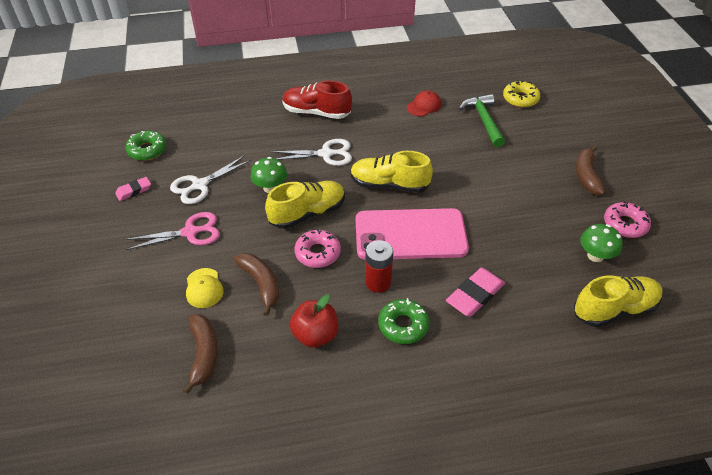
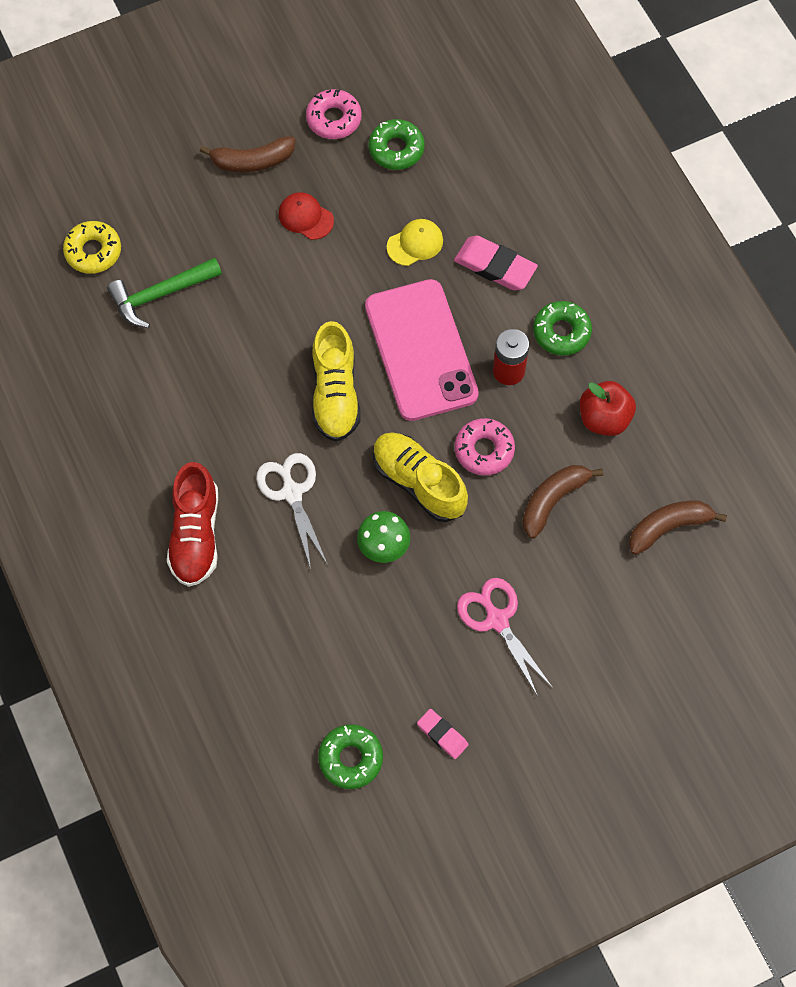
camera: 105 degrees left, 20 degrees up
(200, 185) = (405, 645): white scissors -> none
(204, 288) = (580, 564): yellow cap -> yellow cap (415, 243)
(424, 106) = (142, 382): red cap -> red cap (305, 217)
(595, 256) = (396, 149): green mushroom -> green donut
(614, 309) = (471, 130): yellow shoe -> none

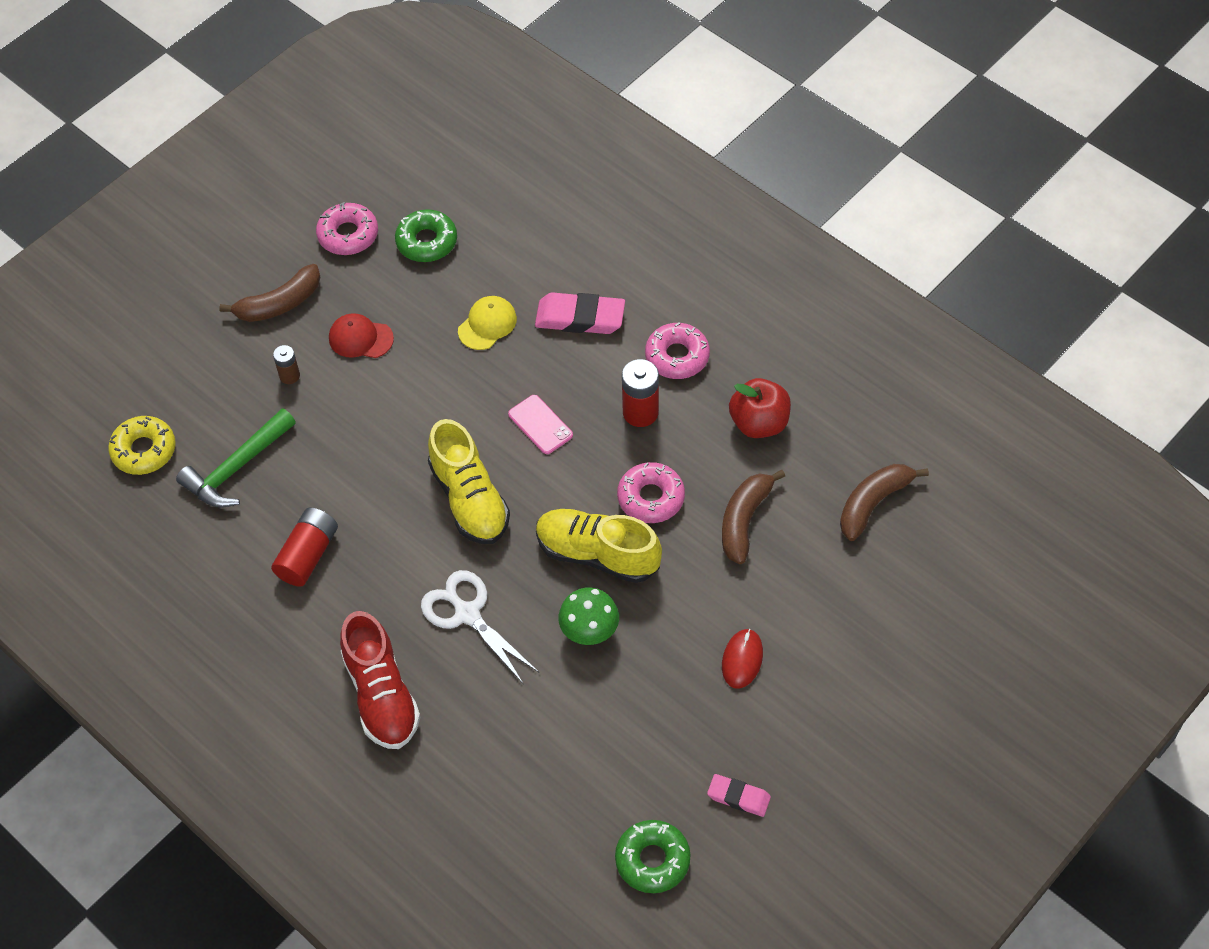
camera: 20 degrees left, 10 degrees down
(186, 392) = (308, 555): none -> red battery
(234, 229) = (289, 376): none -> brown battery
(420, 350) = (540, 425): pink phone -> pink phone, size x0.41
(497, 620) = (742, 659): pink scissors -> red mouse
(561, 332) = (677, 356): green donut -> pink donut

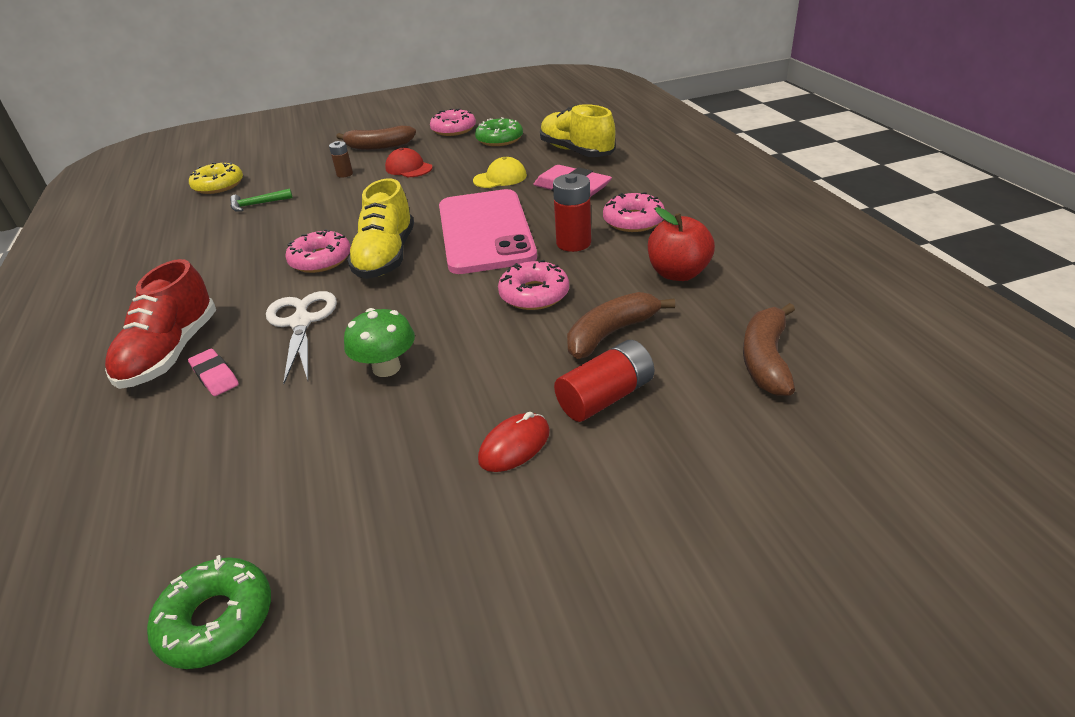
camera: 30 degrees right, 20 degrees down
(236, 468) = (257, 204): green hammer -> green hammer, size x0.58
(308, 555) = (239, 255): red battery -> red battery (605, 397)
(405, 528) = (321, 260): none -> pink donut
(540, 425) = (485, 231): pink phone -> pink phone, size x2.46
(597, 554) = (450, 317): yellow shoe -> yellow shoe (576, 151)
(738, 797) = (385, 593): pink eraser -> pink eraser (215, 376)
(873, 503) = (766, 359): brown banana -> brown banana turned 60 degrees counterclockwise

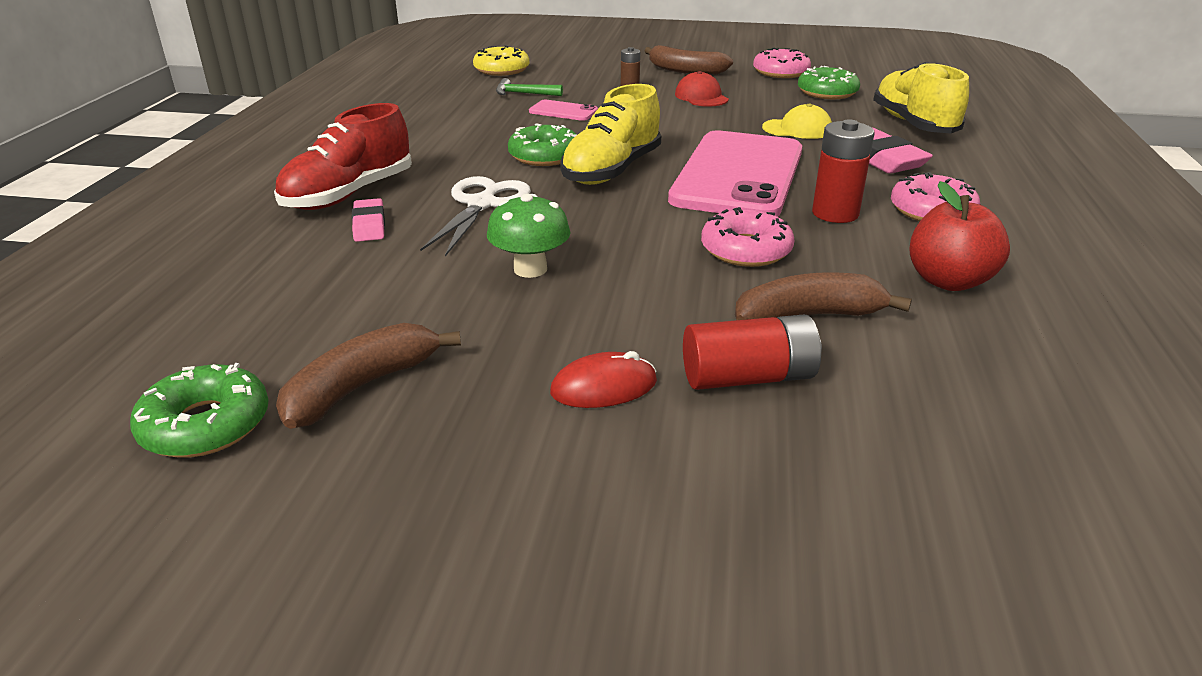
camera: 25 degrees right, 5 degrees down
(305, 212) = (563, 111): none -> pink phone
(321, 260) = (544, 156): pink donut -> green donut
(766, 359) = (999, 411): brown banana -> brown banana (362, 387)

